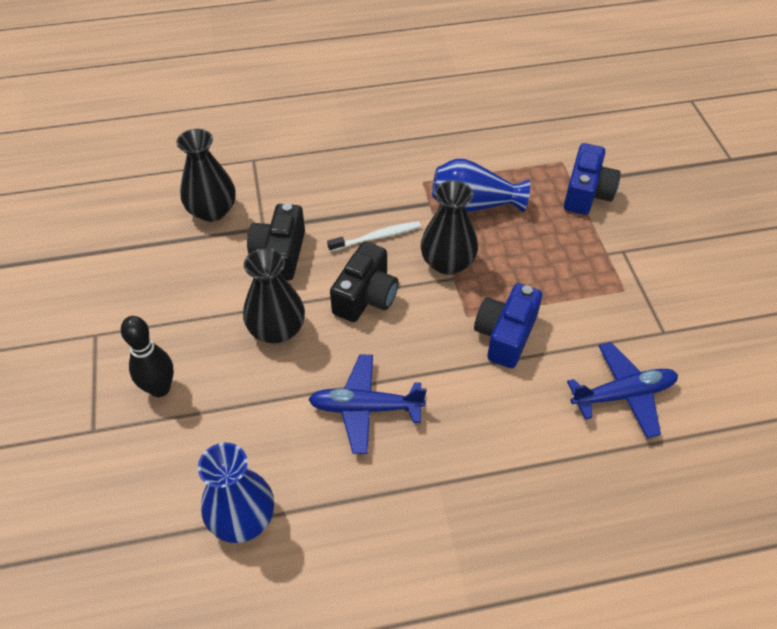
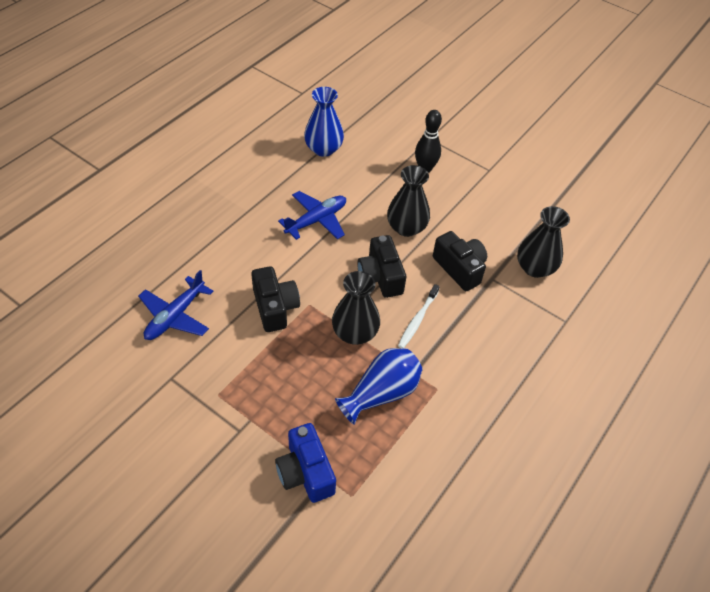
camera: 135 degrees right, 0 degrees up
(505, 335) = (275, 307): blue camera -> black camera

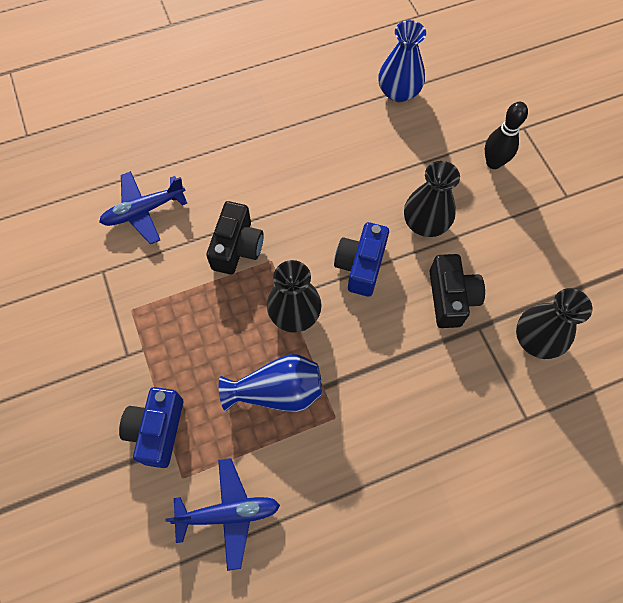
camera: 35 degrees right, 15 degrees up
(316, 220) = (338, 171): blue plane -> blue plane (228, 513)
(380, 276) = (361, 265): black camera -> blue camera
(417, 320) = (366, 332): white toothbrush -> none

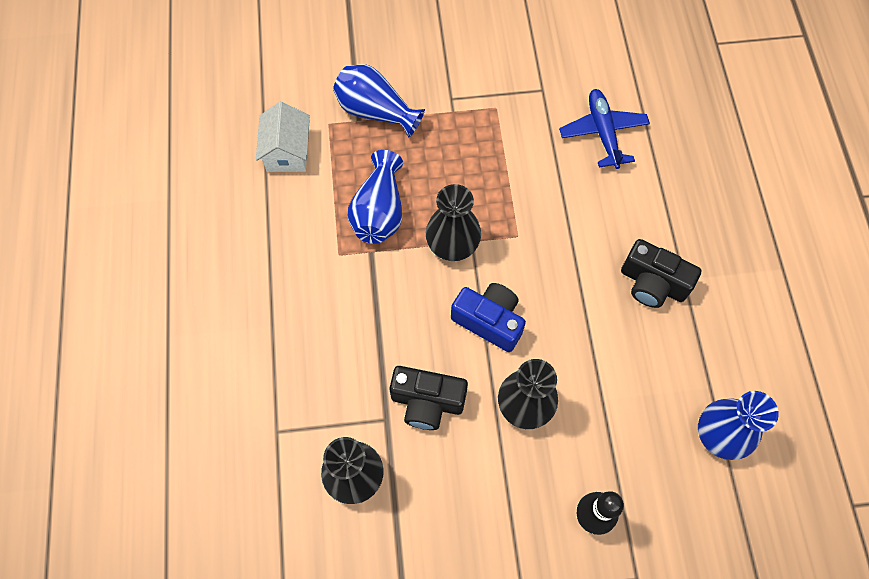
camera: 105 degrees right, 0 degrees up
(157, 430) = (376, 111): blue camera -> blue vase
(228, 513) = (287, 152): blue plane -> white house
(237, 247) = (540, 208): black camera -> black camera (652, 283)

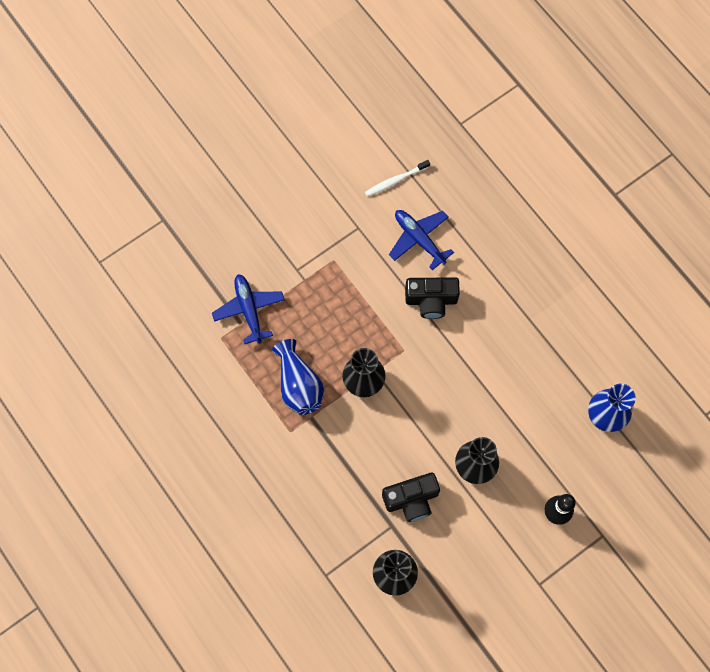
camera: 30 degrees left, 5 degrees up
(287, 152) = (205, 376): white house -> none
(376, 111) = (249, 310): blue vase -> blue plane
(489, 321) = (419, 421): blue camera -> none
(611, 64) = (395, 180): none -> white toothbrush
(652, 283) = (511, 335): black camera -> black camera (431, 300)

